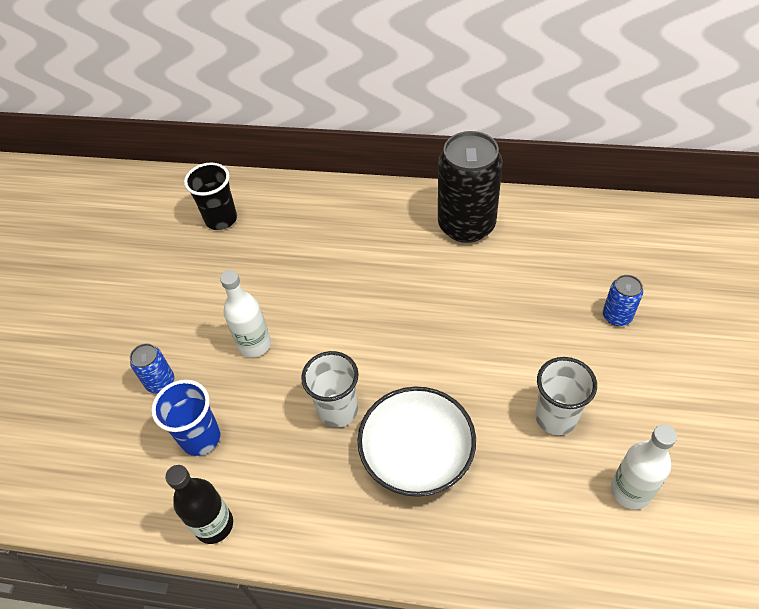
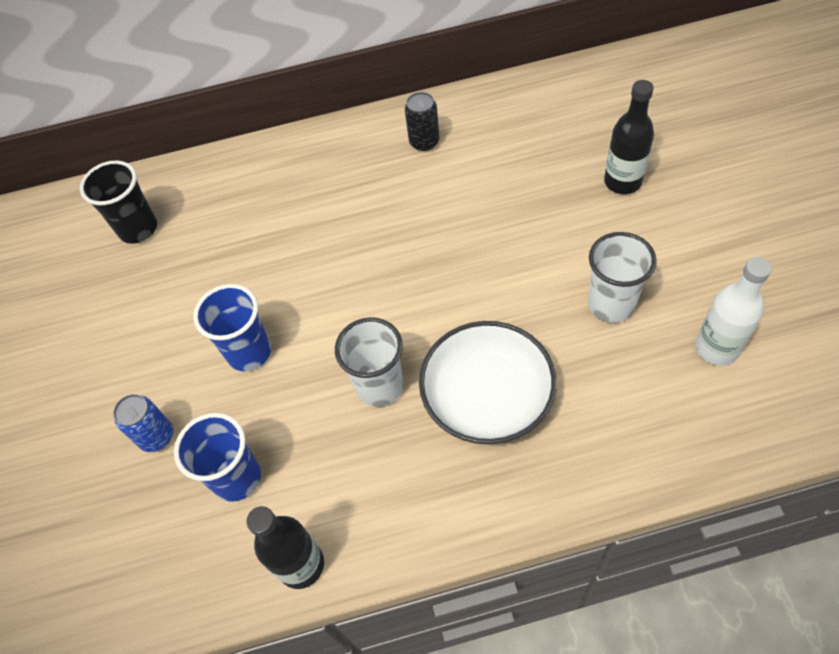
camera: 20 degrees left, 5 degrees up
(254, 344) = (249, 352): white bottle -> blue cup
(466, 225) = (424, 142): black can -> black can, size x0.46
(617, 316) = (622, 182): blue can -> black bottle

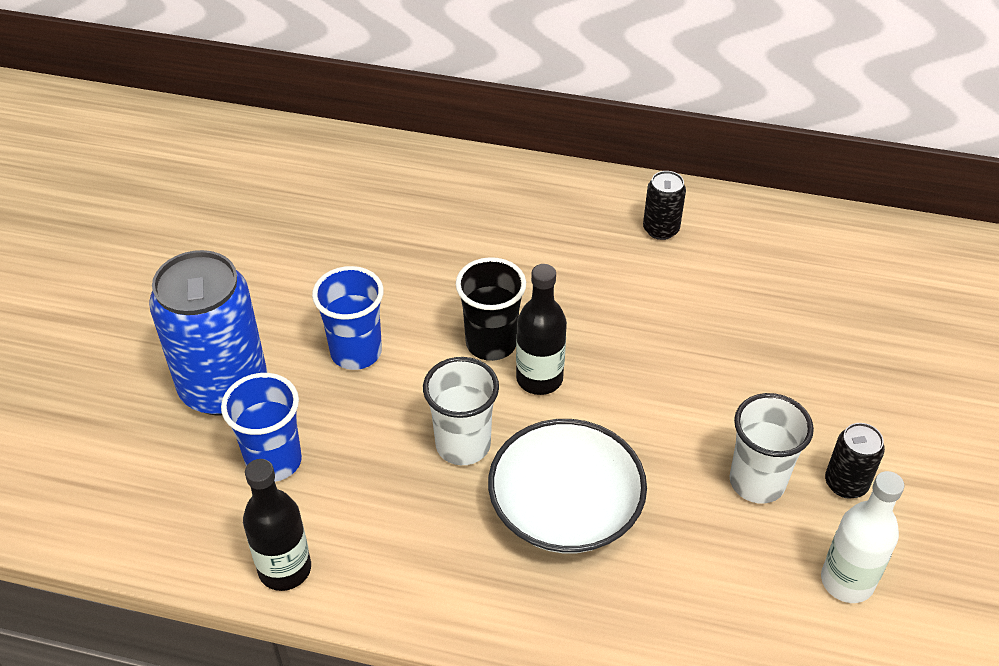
camera: 20 degrees right, 10 degrees down
(138, 229) = (321, 188): black cup -> black cup (491, 343)
(157, 436) = (224, 387): blue can -> blue can, size x2.16
(622, 182) = (854, 365): black bottle -> black bottle (539, 379)
(671, 274) = (846, 483): none -> black can

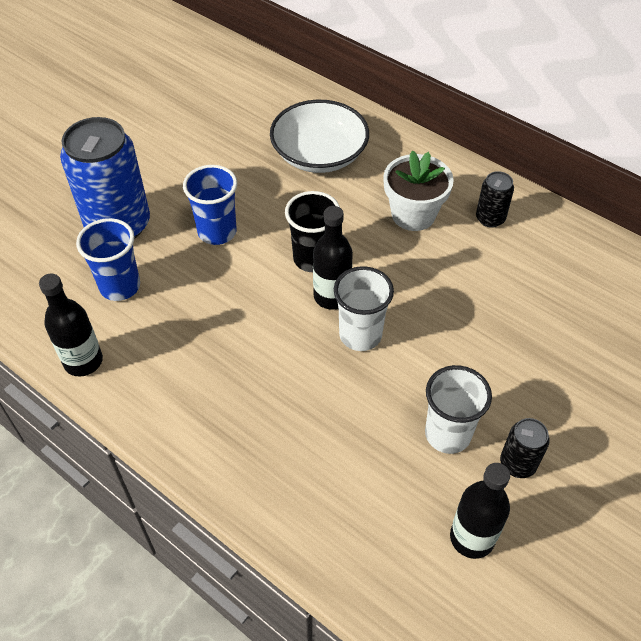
camera: 25 degrees right, 5 degrees up
(463, 445) = (250, 323): white cup -> white cup (360, 335)
(565, 507) = (293, 396): white bowl -> white bowl (319, 154)
(574, 253) = (413, 214): none -> white flower pot
(847, 581) = (472, 538): white bottle -> black bottle

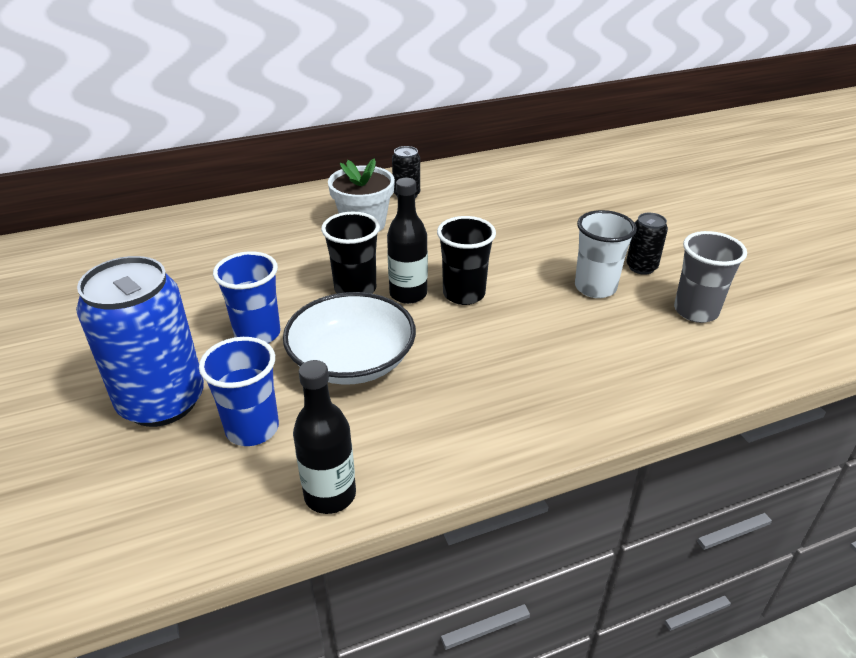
camera: 60 degrees left, 15 degrees down
(319, 154) = (238, 243): white bowl -> white bowl (352, 360)
(360, 335) = (464, 294): white cup -> black cup
(472, 538) = (696, 311): black bottle -> grey cup

